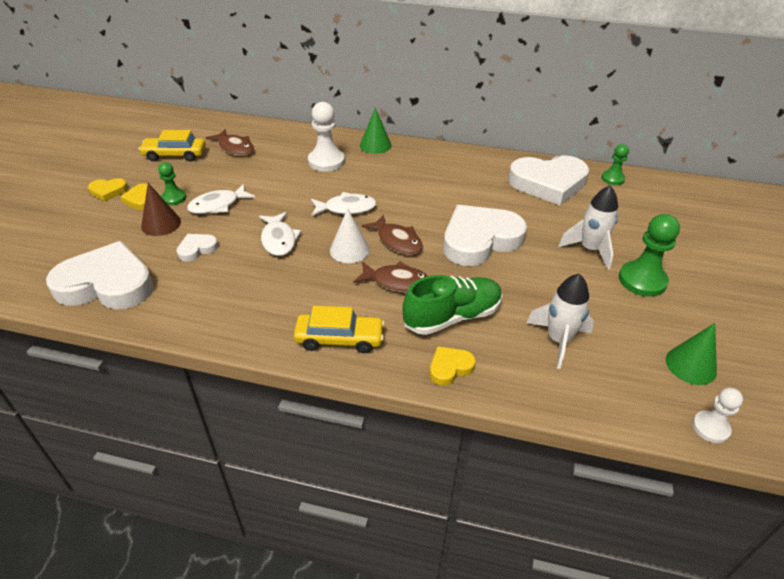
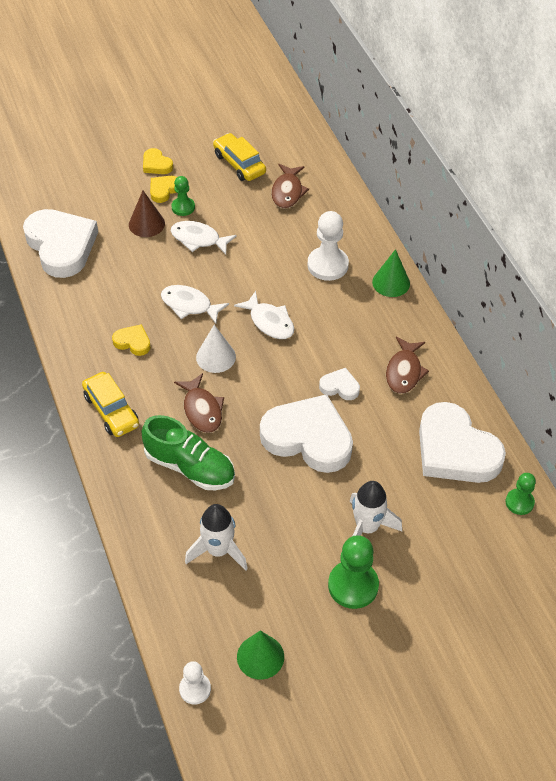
camera: 55 degrees right, 10 degrees up
(197, 249) = (137, 265): white heart -> white heart (340, 387)
(279, 240) = (189, 305): white fish -> white fish turned 75 degrees clockwise
(397, 241) = (255, 381): brown fish -> brown fish (404, 371)
(450, 367) = (133, 492): yellow heart -> yellow heart (133, 342)

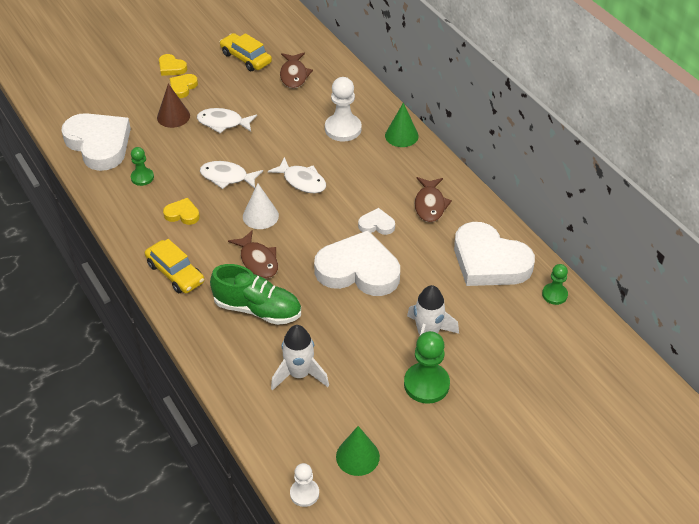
camera: 10 degrees left, 5 degrees down
(183, 207) = (203, 99): green pawn -> green pawn (142, 177)

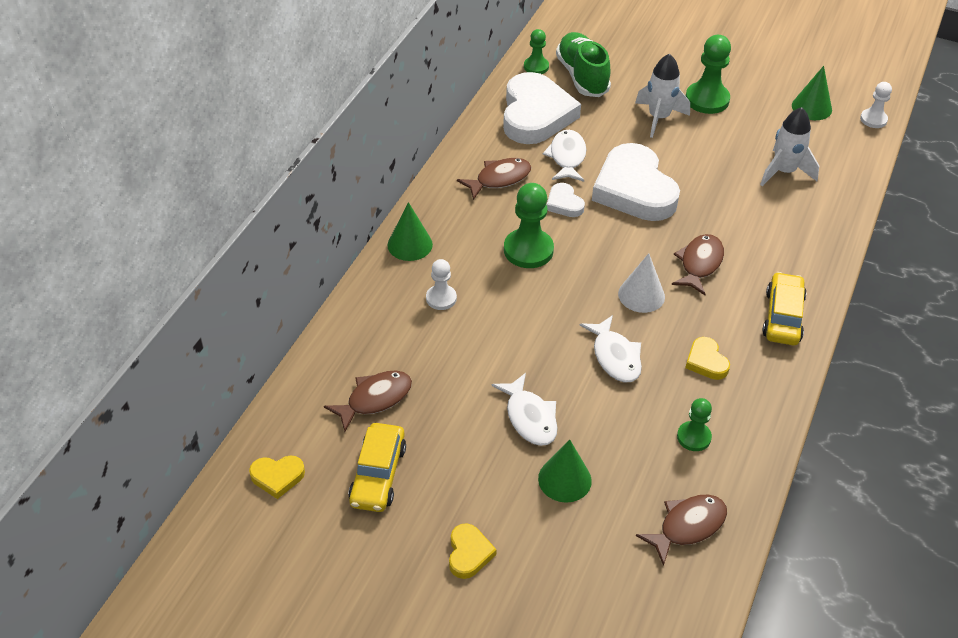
camera: 125 degrees left, 0 degrees up
(99, 144) = (687, 526): white heart -> brown fish
(173, 116) = (564, 479): brown cone -> green cone
(183, 87) = (499, 509): yellow heart -> yellow heart (277, 477)
(258, 309) = (753, 232): green shoe -> green shoe (582, 76)
(302, 181) = (558, 289): white fish -> white fish (567, 157)
(343, 129) = (441, 298): white pawn -> white pawn, size x0.59
(348, 185) = (528, 250): none -> green pawn

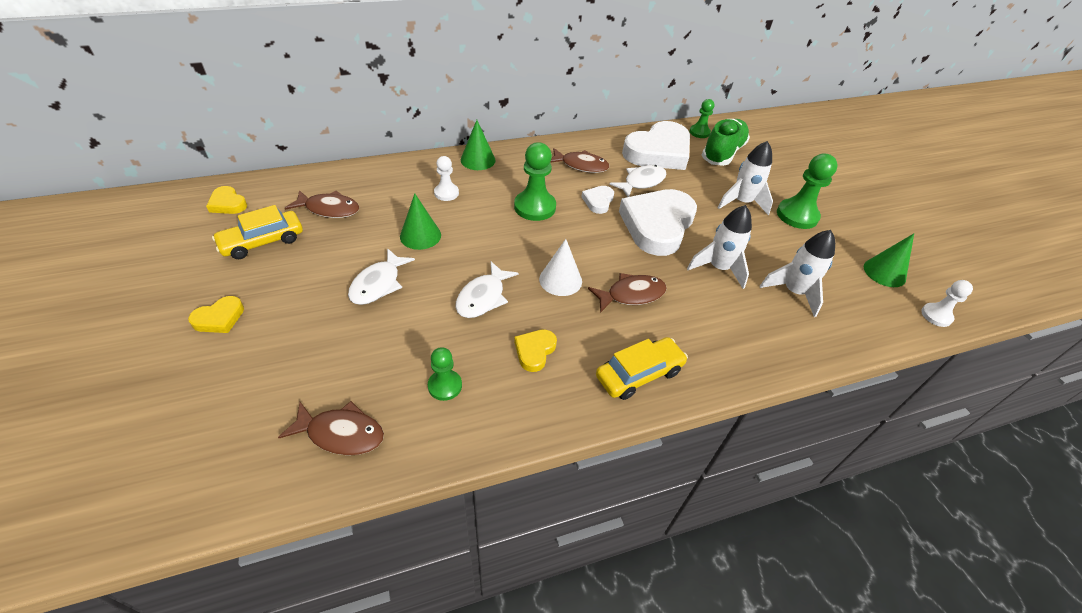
camera: 45 degrees right, 0 degrees up
(564, 479) = (332, 332): green cone -> green cone (420, 235)
(720, 192) = (718, 268): none -> white rocket

